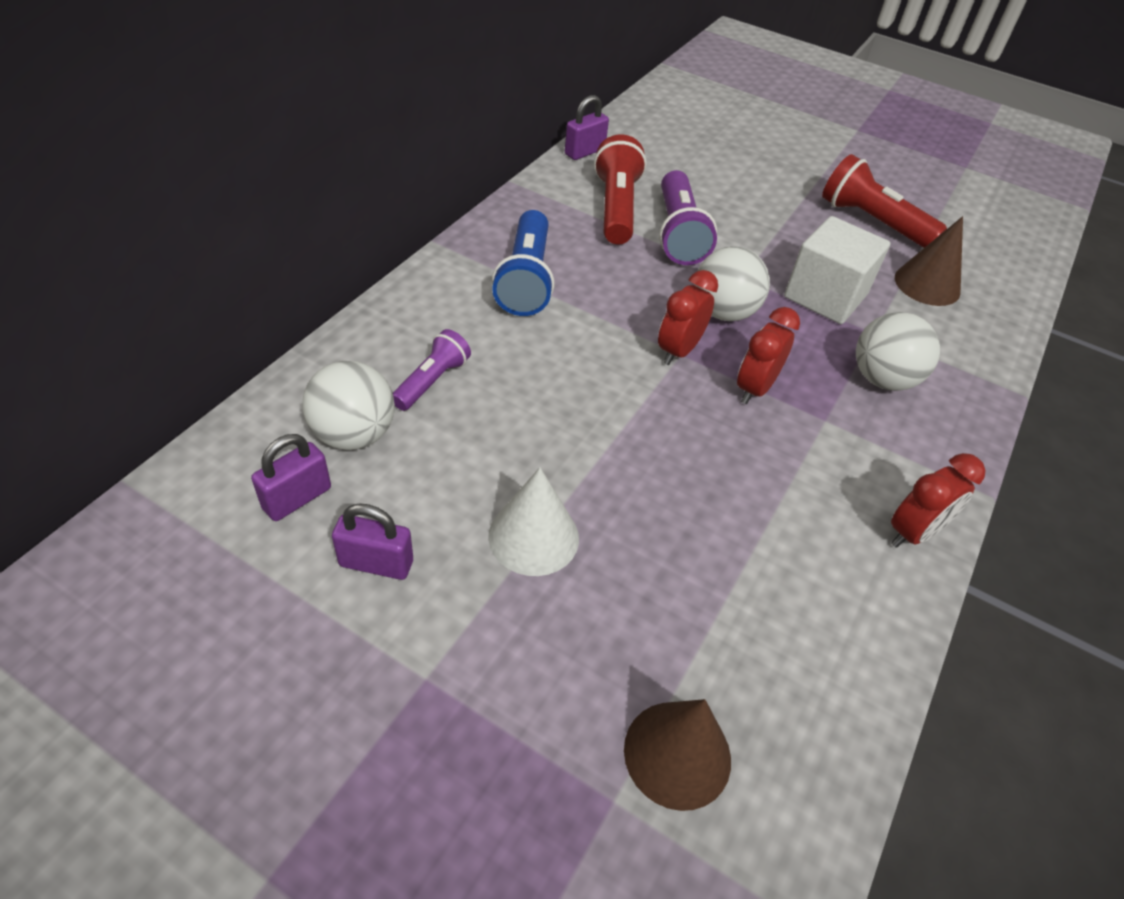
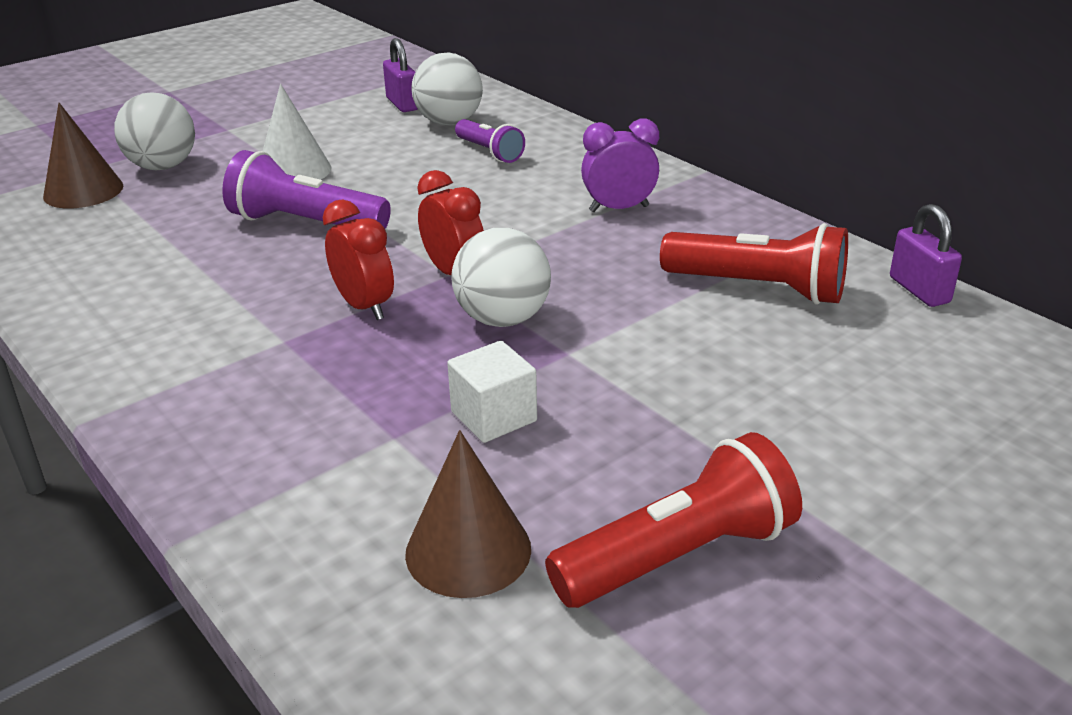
camera: 115 degrees right, 15 degrees down
(376, 563) = (325, 122): purple padlock -> none
(526, 279) = (619, 209): blue flashlight -> purple clock
(678, 233) = (685, 325): purple flashlight -> purple flashlight (305, 224)
(825, 296) = (494, 416): white cube -> white cube, size x0.62
(882, 379) = (307, 408): white ball -> white ball (163, 167)
(913, 532) = (103, 346): red clock -> none

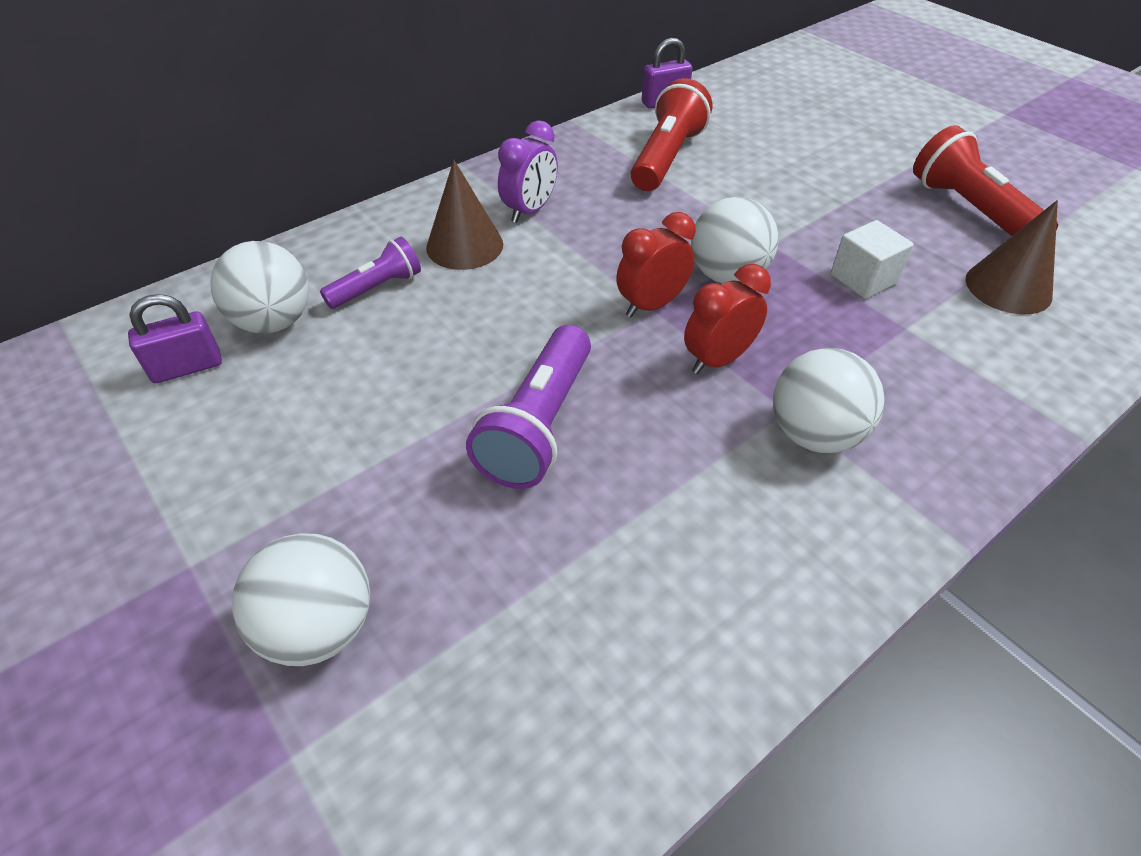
camera: 90 degrees left, 15 degrees up
(83, 191) = (389, 730): brown cone -> brown cone (464, 245)
(247, 353) = (814, 434): none -> white ball
(294, 171) = (381, 456): white cone -> none
(619, 209) = (530, 211): purple clock -> purple clock turned 135 degrees counterclockwise

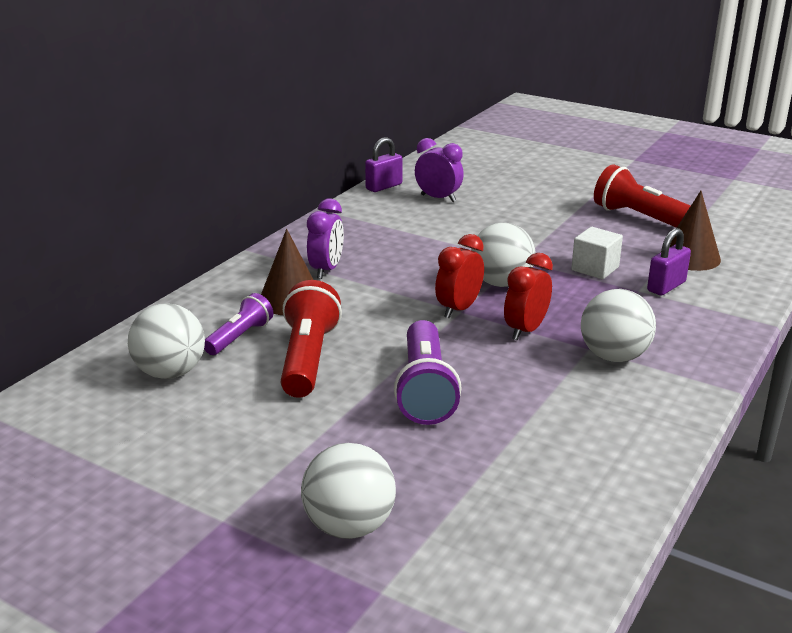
camera: 20 degrees left, 20 degrees down
(187, 367) = (119, 413): purple padlock -> purple padlock (666, 286)
(666, 158) = (409, 221): red flashlight -> red flashlight (307, 358)
(719, 130) = (438, 198): none -> purple clock

